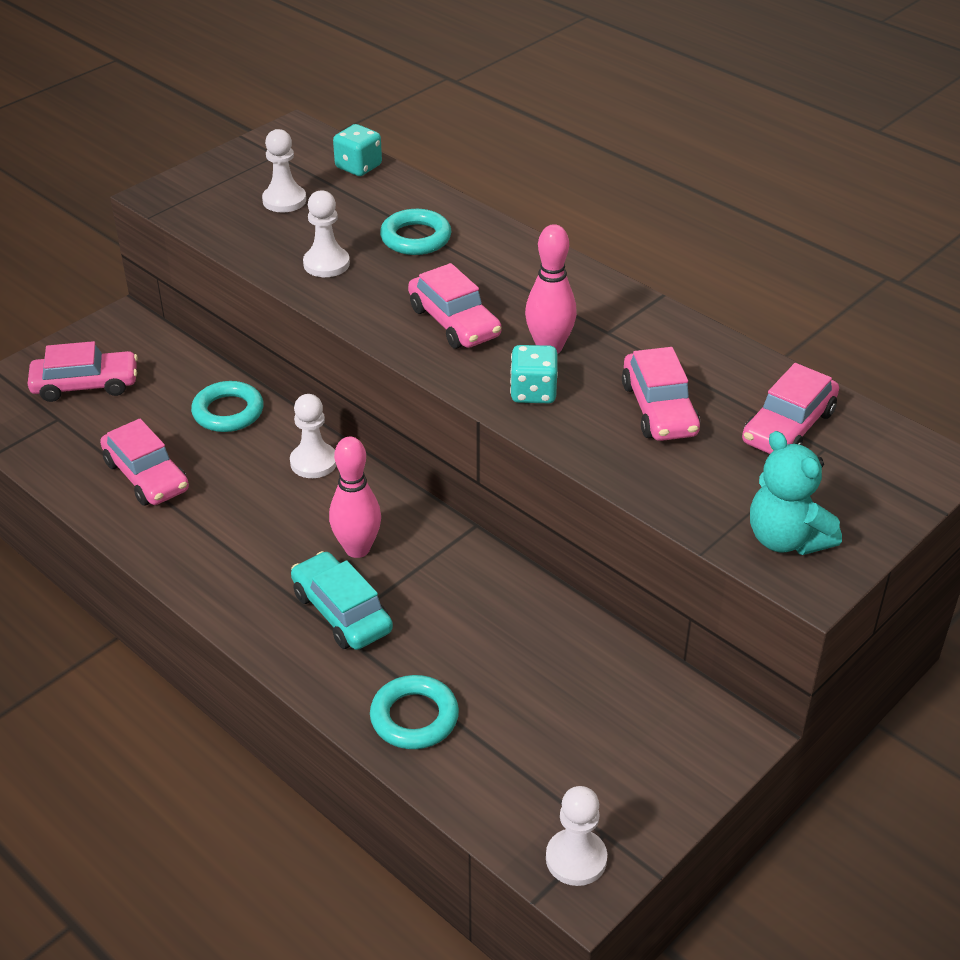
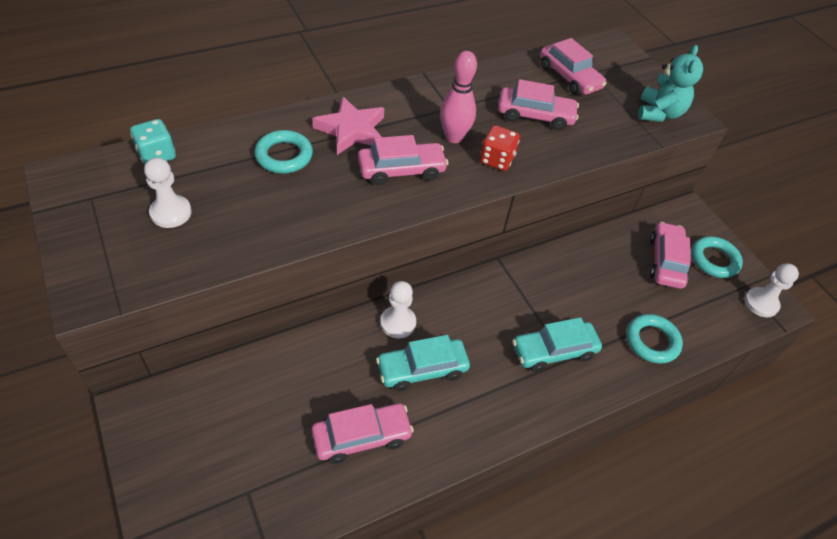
camera: 75 degrees left, 10 degrees up
(85, 385) = (212, 458): pink car -> pink car (666, 261)
(228, 412) = (311, 360): turquoise ring -> turquoise ring (714, 260)
(256, 499) = (422, 369): none -> turquoise car
(326, 264) = (284, 214): white pawn -> none
(357, 549) = (497, 324): pink bowling pin -> none
(496, 269) = (352, 130): none -> pink star
(533, 392) = (496, 160): turquoise dice -> red dice
(786, 539) = (659, 113): turquoise teddy bear -> turquoise teddy bear turned 60 degrees counterclockwise

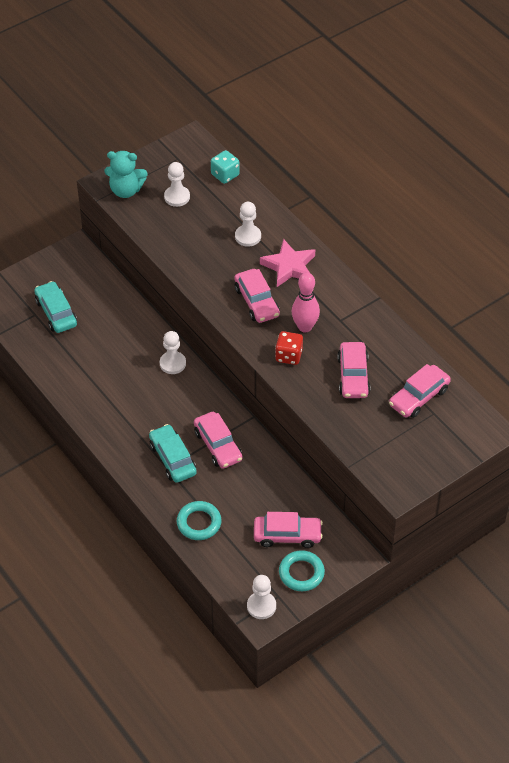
camera: 85 degrees right, 0 degrees up
(284, 156) = (248, 236): turquoise ring -> white pawn
(362, 437) = (80, 360): pink car -> pink car (218, 445)
(422, 369) = (137, 383): turquoise car -> turquoise car (56, 313)
(659, 113) = (394, 465): turquoise teddy bear -> turquoise teddy bear (126, 190)

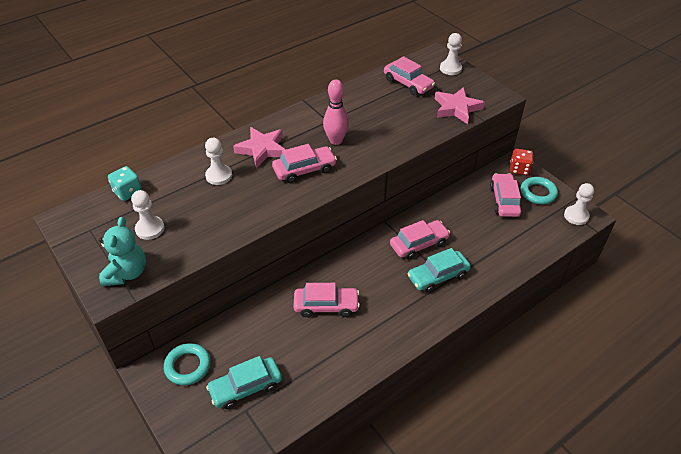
camera: 90 degrees left, 5 degrees down
(172, 363) = (323, 279): white pawn -> white pawn (450, 69)
(199, 523) = (505, 256): turquoise ring -> turquoise ring (188, 366)
(288, 356) = (369, 150): red dice -> red dice (519, 169)
(353, 376) = (389, 115): pink car -> pink car (326, 306)
(370, 442) = (456, 108): none -> pink star

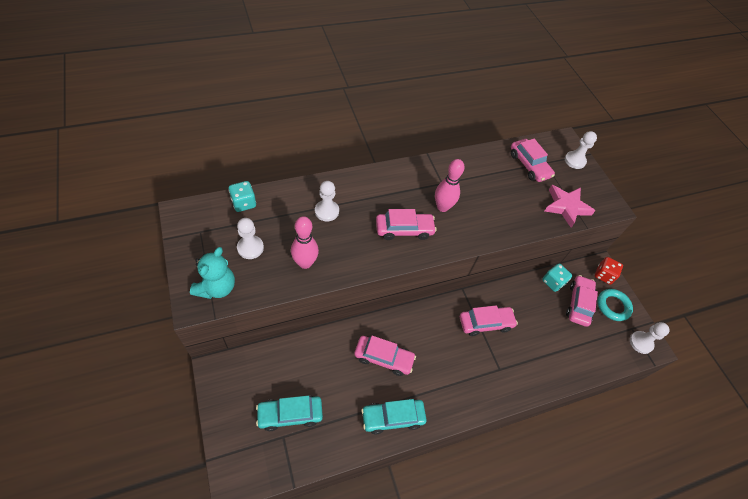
camera: 10 degrees right, 10 degrees up
(188, 366) = (249, 376): turquoise ring -> none
(213, 226) = (305, 263): none -> pink bowling pin
(262, 149) = (373, 195): pink star -> none
(438, 276) = (491, 362): turquoise car -> turquoise car (392, 417)
(472, 189) = (553, 282): none -> turquoise dice

